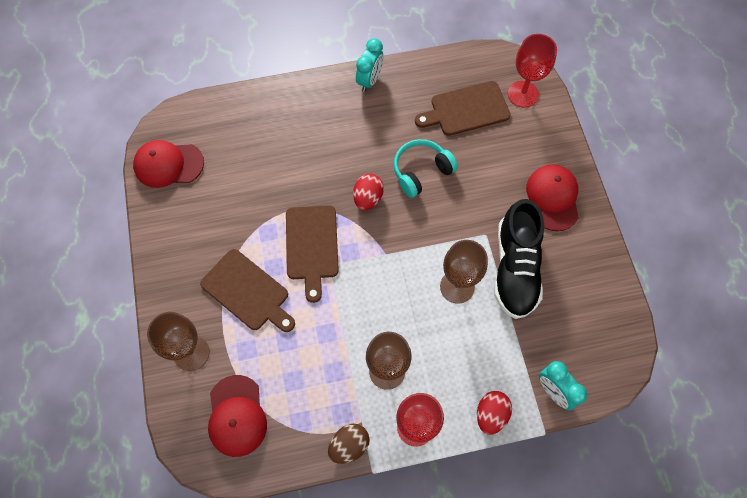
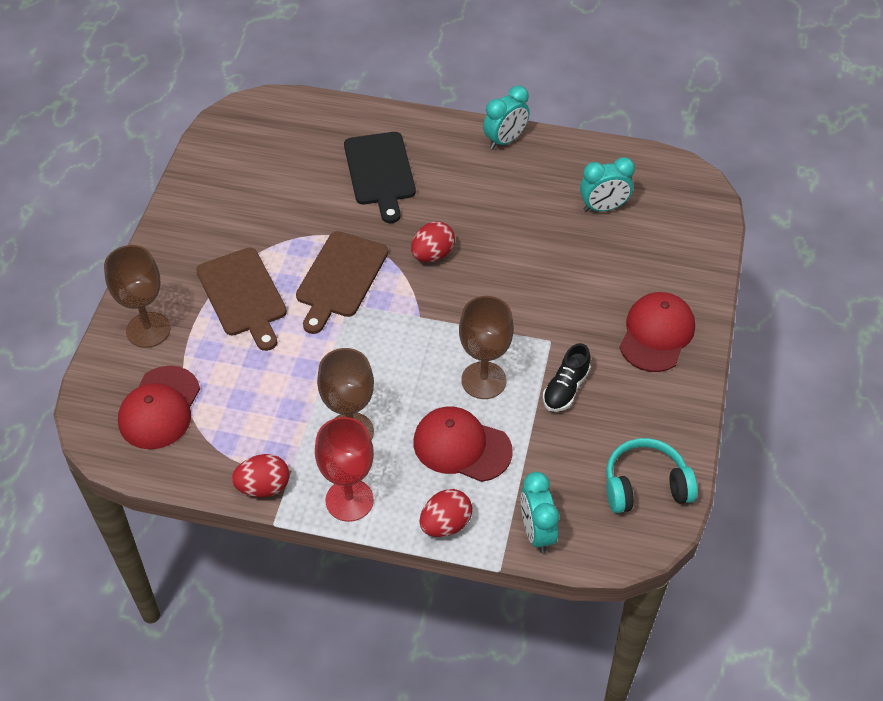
camera: 25 degrees right, 15 degrees down
(168, 164) = (232, 145): red cap -> red cap (461, 446)
(293, 143) = (380, 172): none -> black cutting board
(349, 445) = (263, 487): brown egg -> red egg
(421, 171) = (511, 251): turquoise headphones -> turquoise headphones (645, 486)
(466, 110) = (603, 207): brown cutting board -> turquoise clock
(515, 268) = (565, 388): black shoe -> black shoe, size x0.50
(523, 94) = (683, 215): red goblet -> none

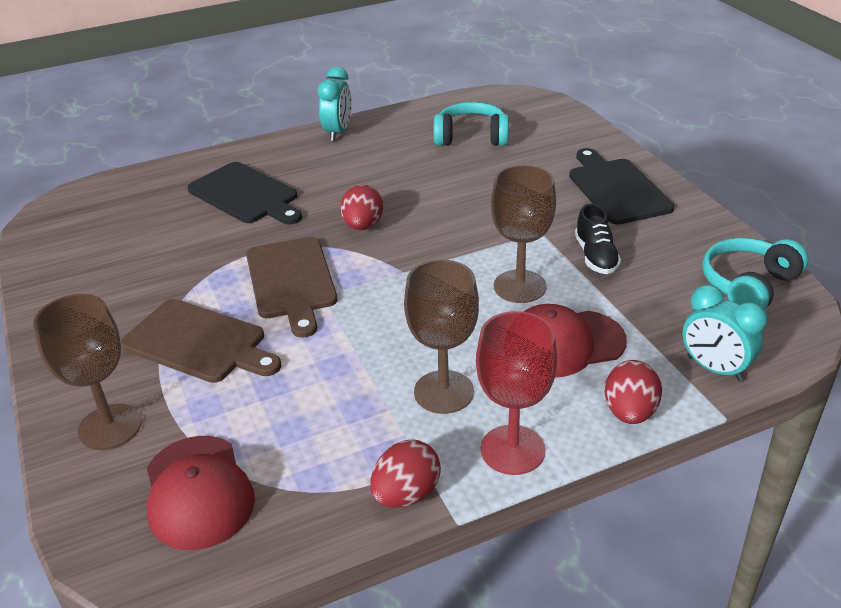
camera: 35 degrees left, 15 degrees down
(603, 207) = (471, 137): turquoise clock -> turquoise headphones
(656, 334) = (616, 189): red cap -> black cutting board

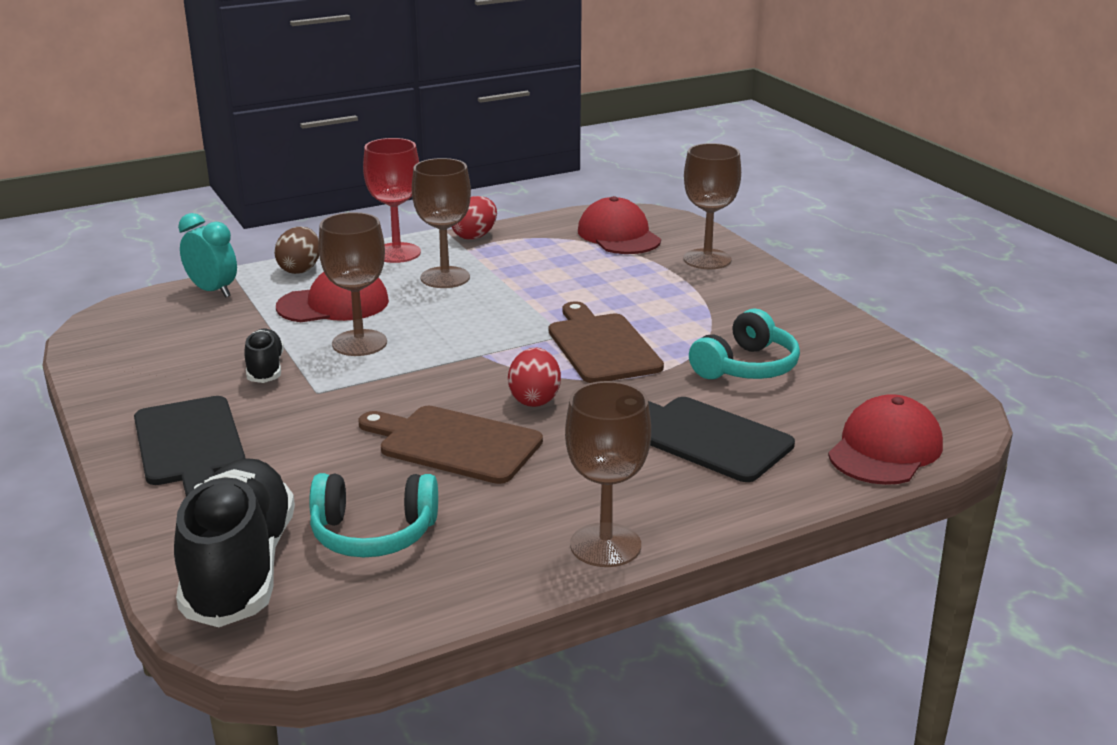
camera: 175 degrees right, 10 degrees down
(129, 187) = (885, 449): none -> red cap
(199, 342) = (669, 303): brown cutting board -> brown cutting board (454, 444)
(338, 132) = (605, 545): turquoise clock -> brown goblet
(541, 121) = (240, 568): none -> black shoe
(629, 412) = (300, 269): red egg -> brown egg
(749, 285) = (123, 345): turquoise headphones -> turquoise headphones (746, 367)

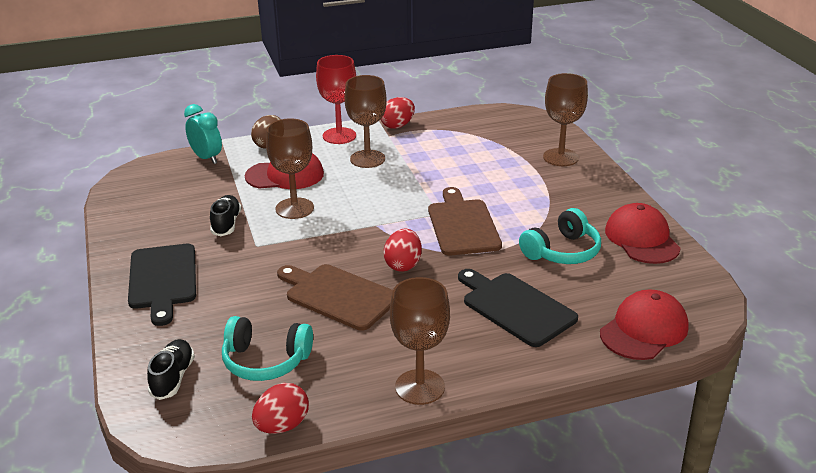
camera: 10 degrees right, 5 degrees up
(240, 568) = (173, 378): black shoe -> black shoe, size x0.50
(422, 613) = (282, 426): none -> red egg
(619, 235) = (501, 132): red cap -> red cap (642, 239)

